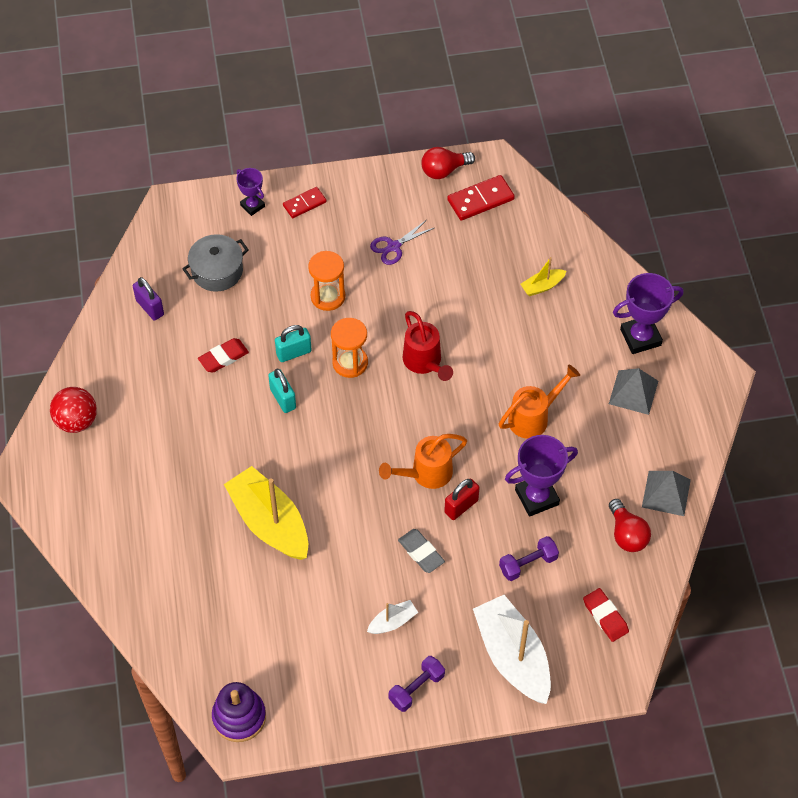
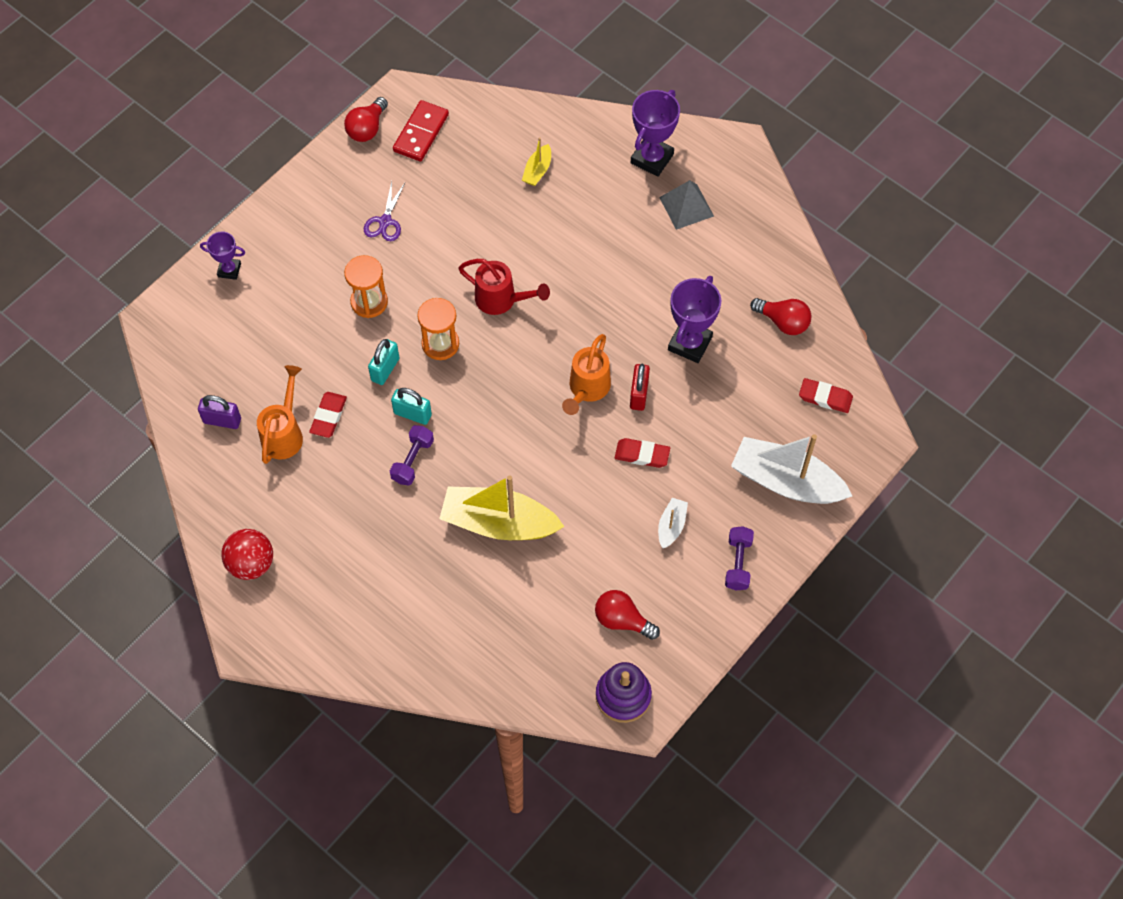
camera: 40 degrees left, 5 degrees up
(217, 271) = (252, 347): grey pot -> none
(291, 662) = (622, 620): none -> red light bulb
(304, 204) = (274, 237): red domino -> none
(421, 552) = (642, 455): grey eraser -> red eraser
(528, 564) = (731, 401): purple dumbbell -> purple dumbbell (413, 460)
(533, 418) = (629, 282): orange watering can -> orange watering can (284, 434)
(666, 493) = (782, 268): grey pyramid -> none

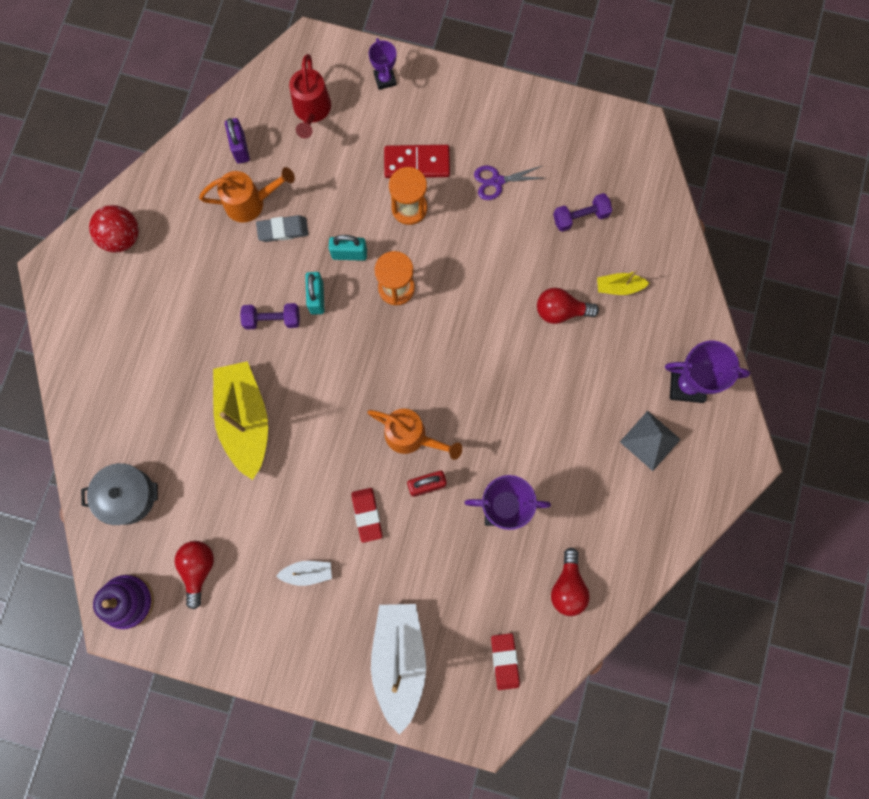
camera: 65 degrees right, 15 degrees up
(328, 416) = (283, 230): red eraser -> grey eraser
(367, 128) = (586, 118): red light bulb -> red light bulb (560, 311)
(421, 133) = (606, 166): red domino -> red domino (417, 163)
(501, 300) = (466, 318): red watering can -> red watering can (311, 111)
(519, 658) = (127, 496): none -> grey pot
(587, 389) = (411, 436): orange watering can -> orange watering can turned 150 degrees counterclockwise
(738, 563) = (297, 649): purple dumbbell -> purple dumbbell (580, 217)

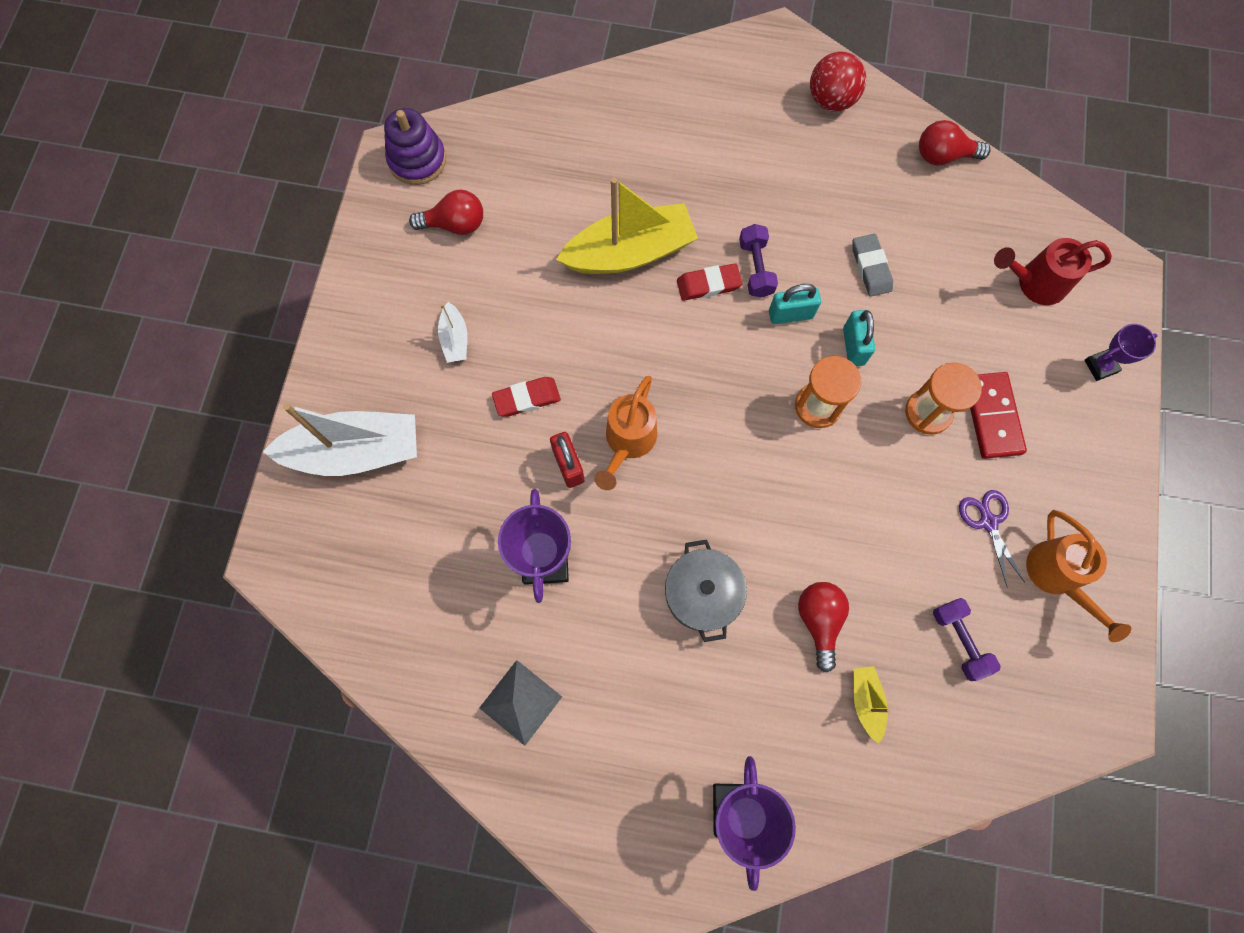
camera: 85 degrees right, 5 degrees down
(127, 496) = (532, 144): grey pot -> grey pot (702, 594)
(240, 148) = (967, 209): purple padlock -> none
(250, 202) = (899, 228): orange watering can -> orange watering can (1056, 576)
(504, 661) = (355, 578): red eraser -> red eraser (708, 284)
(567, 586) = (449, 653): red light bulb -> red light bulb (943, 156)
(650, 440) = (652, 757): grey pyramid -> grey pyramid (520, 702)

